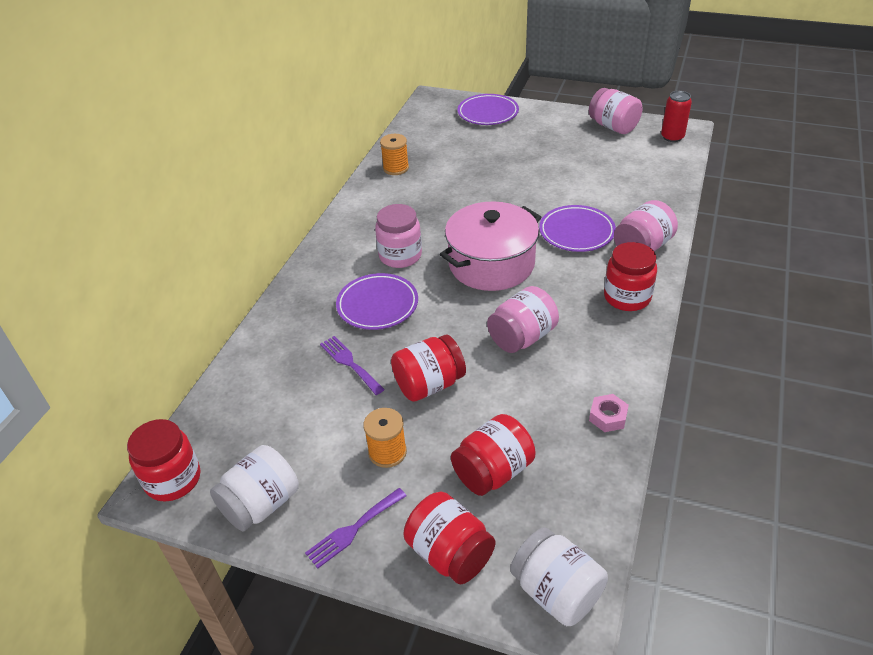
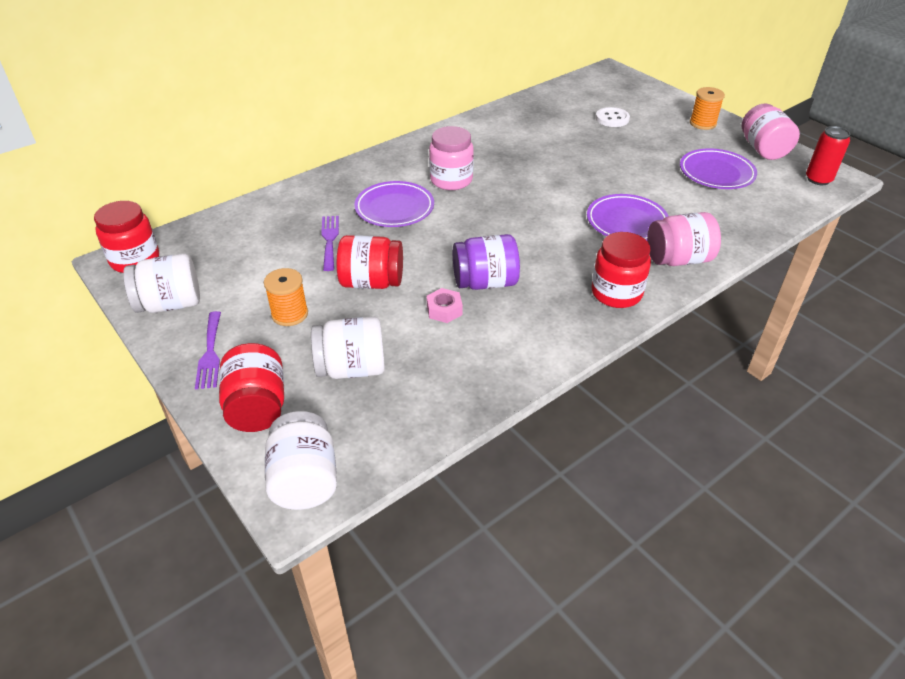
camera: 30 degrees right, 0 degrees up
(353, 529) = (210, 353): purple fork -> purple fork turned 90 degrees counterclockwise
(396, 168) = (518, 114): orange spool -> orange spool (702, 123)
(477, 143) = (612, 119): none -> white button
(488, 113) = (648, 99): purple plate -> purple plate (716, 173)
(491, 264) = (520, 216): pink pot -> none
(493, 472) = (351, 368): red jar -> white jar
(522, 337) = (485, 282): pink jar -> purple jar
(608, 417) = (491, 377): pink nut -> pink nut (444, 310)

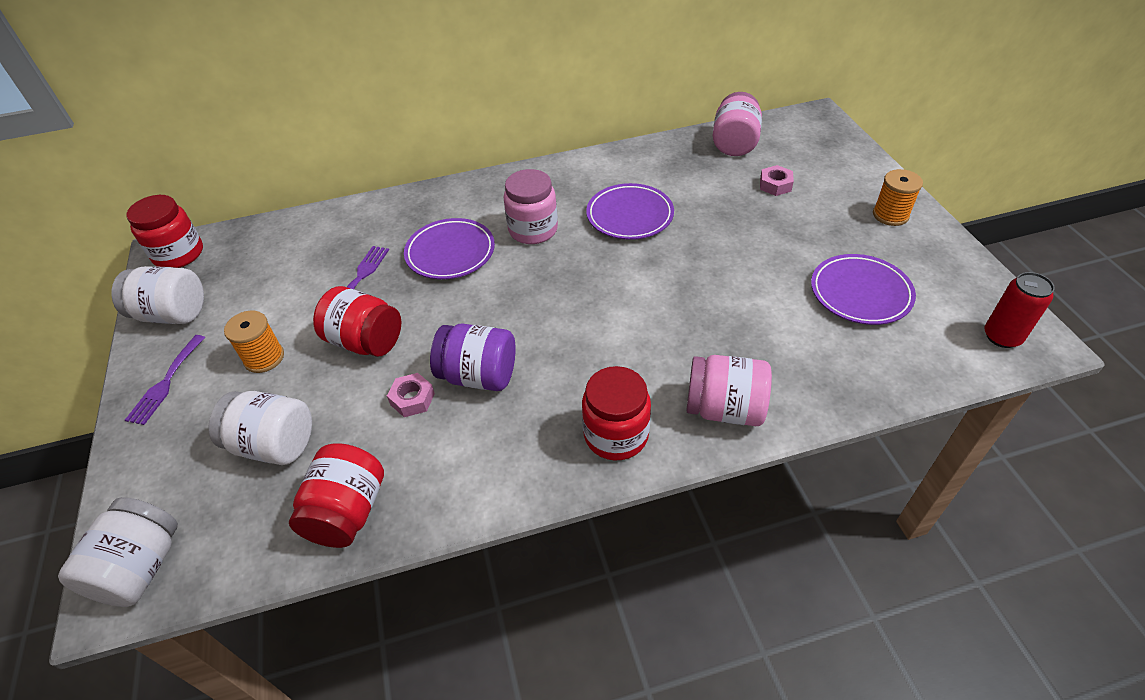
camera: 25 degrees right, 5 degrees up
(257, 407) = (161, 462): red jar -> red jar (347, 512)
(612, 119) = (775, 185): white button -> pink nut
(626, 222) = (695, 337): purple plate -> purple plate (629, 216)
(763, 149) = (950, 272): pink jar -> pink jar (734, 143)

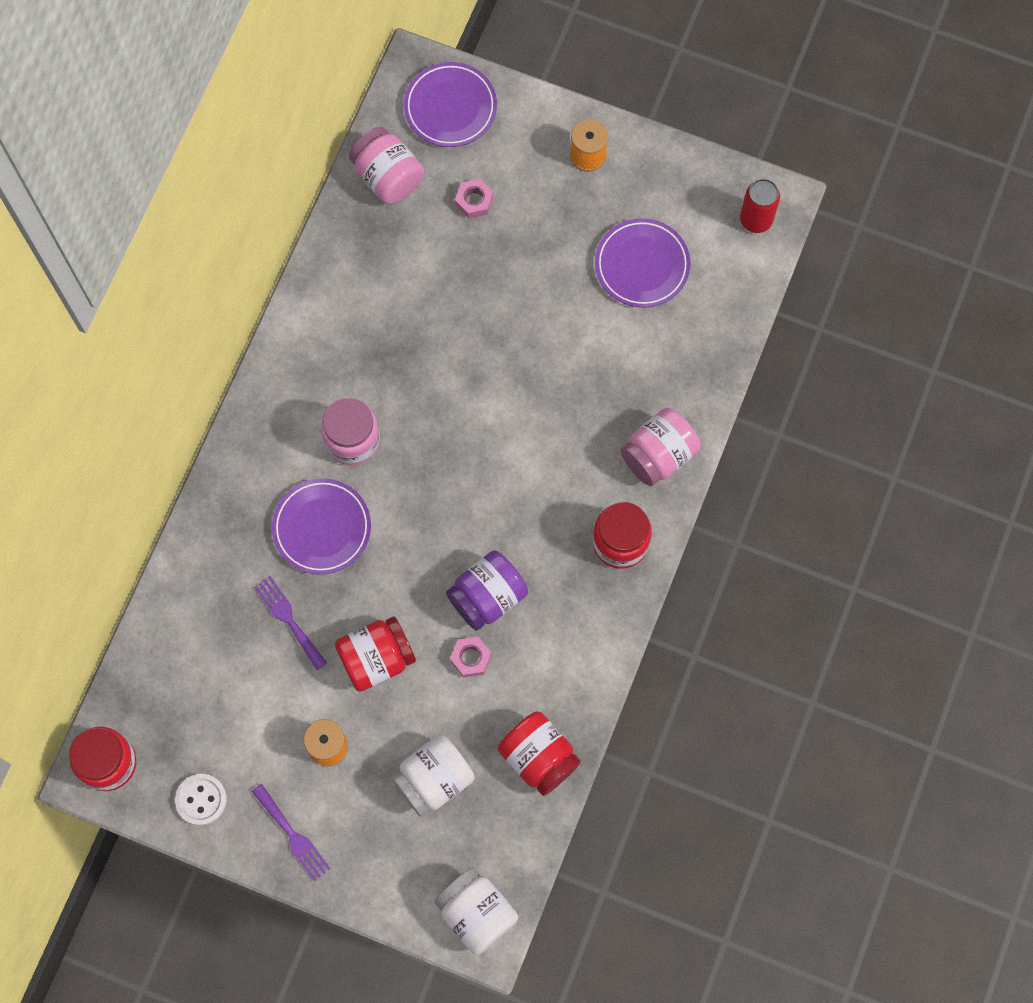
camera: 55 degrees left, 25 degrees up
(172, 314) = (201, 800): white jar -> white button
(629, 216) = (405, 349): purple plate -> purple plate (450, 107)

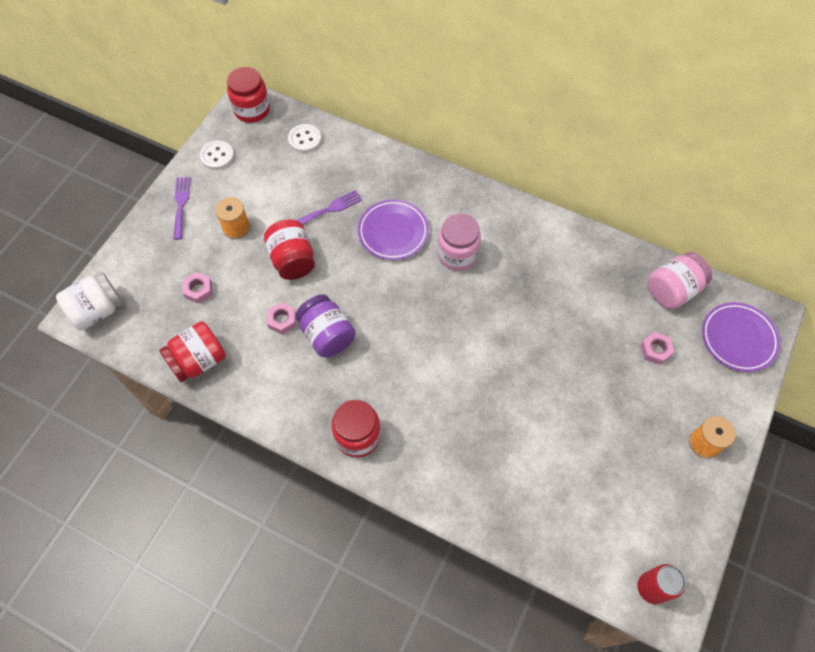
camera: 95 degrees right, 10 degrees down
(163, 673) = (305, 139): none -> white button
(293, 835) = (181, 204): purple fork -> purple fork turned 120 degrees clockwise
(433, 779) = (198, 290): white jar -> pink nut
(642, 265) = (602, 478): purple plate -> none
(658, 455) = (429, 474): pink jar -> none

